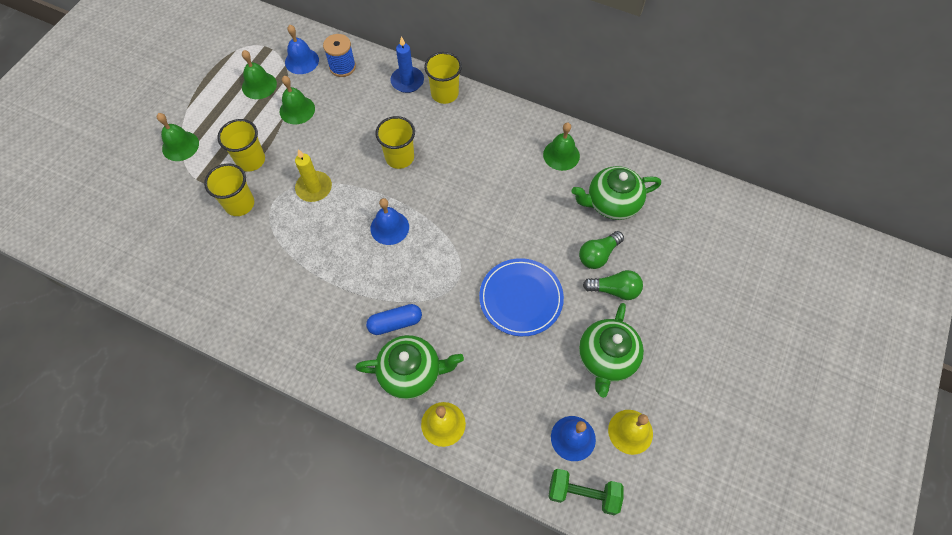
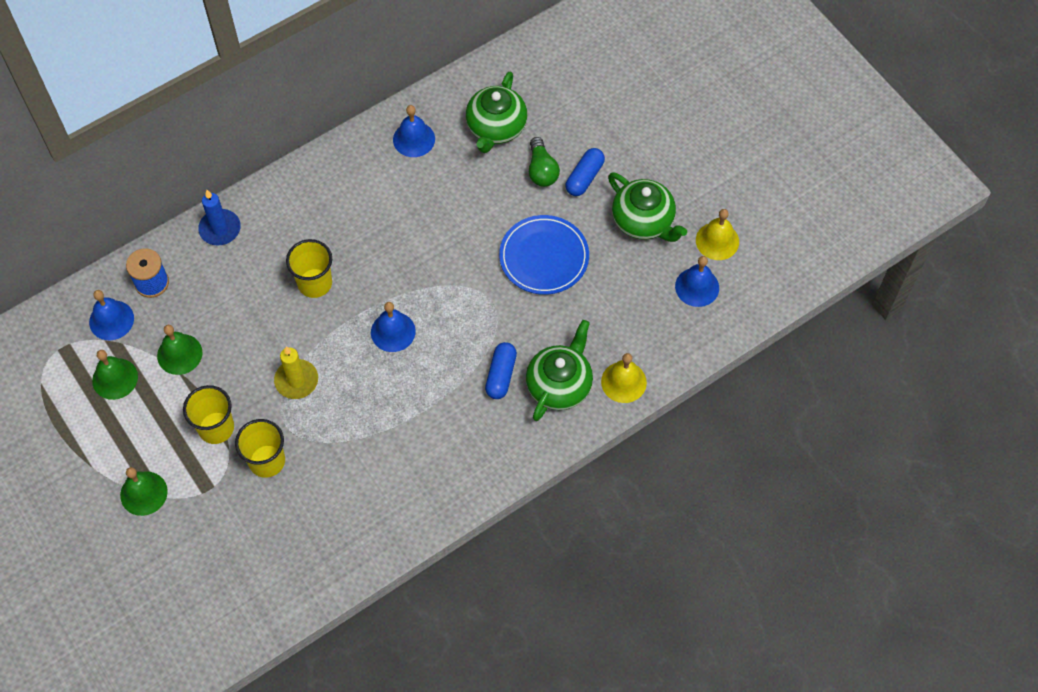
camera: 60 degrees left, 0 degrees up
(444, 94) = (263, 202): yellow cup -> none
(561, 155) = (414, 139): green bell -> blue bell
(583, 493) = (746, 305): green dumbbell -> none
(614, 290) = (584, 177): green light bulb -> blue capsule

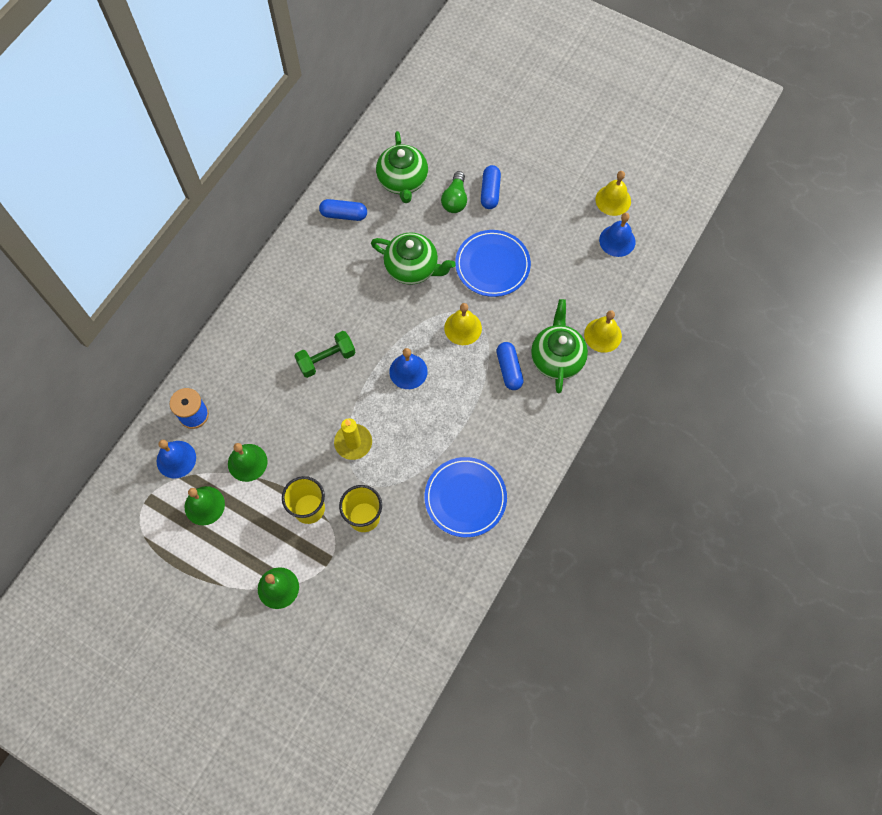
camera: 25 degrees left, 5 degrees up
(220, 229) = (227, 348): blue candle -> none
(315, 283) = (326, 359): yellow cup -> green dumbbell
(381, 488) = (465, 498): none -> blue plate
(414, 139) = (344, 215): blue bell -> blue capsule
(475, 310) = (463, 328): none -> yellow bell
(541, 170) = (455, 199): green light bulb -> green light bulb turned 45 degrees clockwise
(644, 221) = (552, 207): green teapot -> green teapot (412, 268)

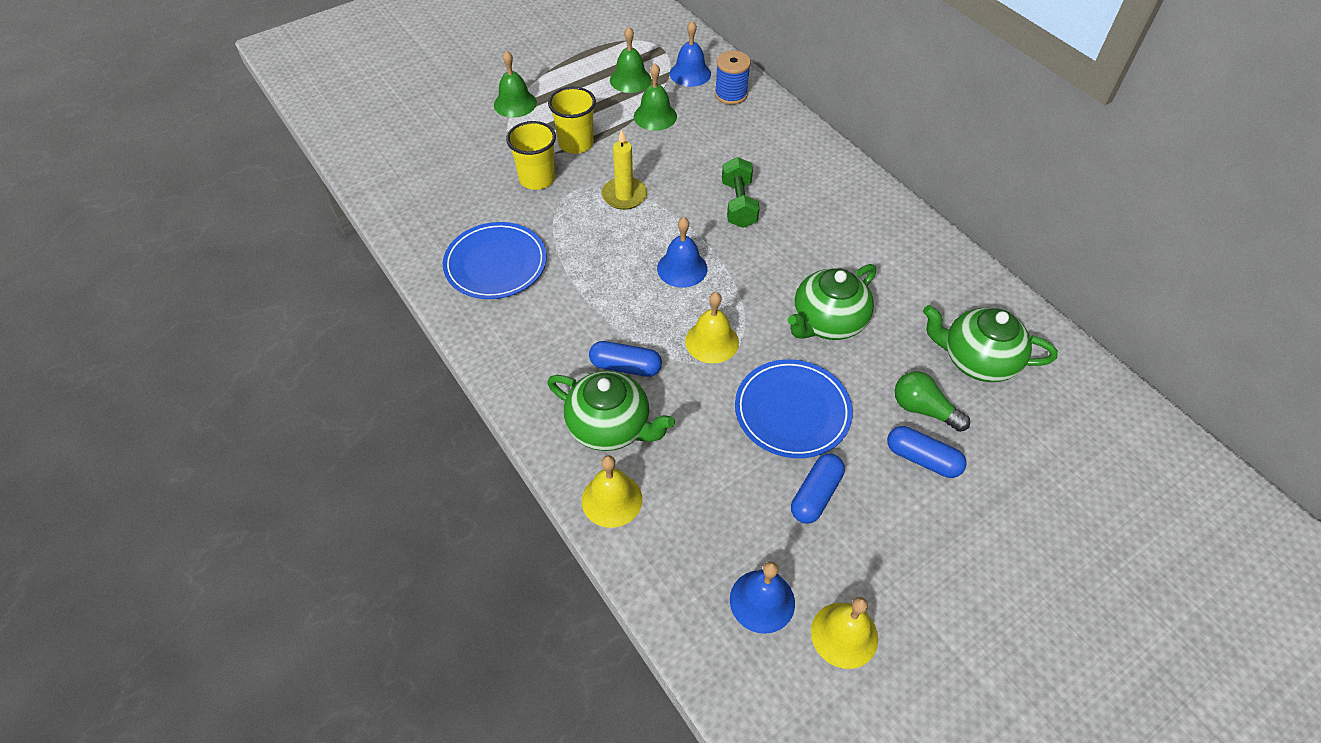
camera: 115 degrees right, 15 degrees down
(344, 215) = (940, 280): blue capsule -> blue capsule (815, 495)

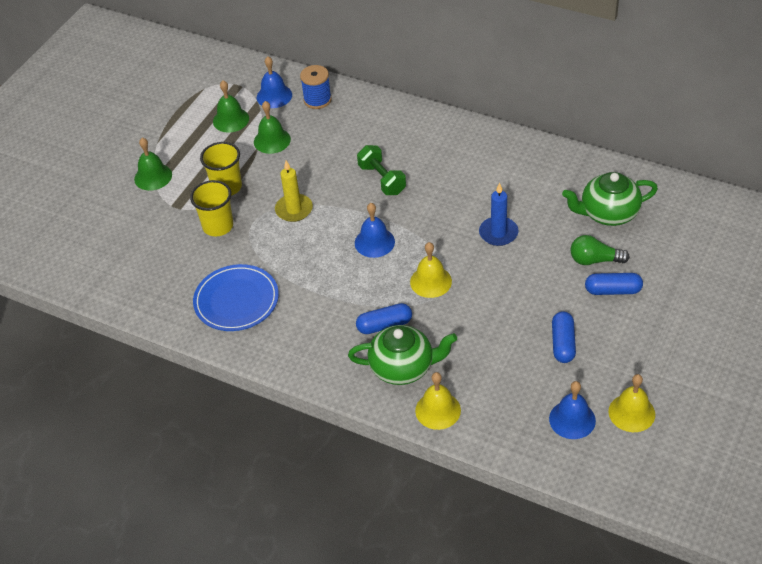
camera: 25 degrees left, 5 degrees down
(792, 411) = (514, 300): blue plate -> none
(827, 322) = (498, 233): green teapot -> blue candle

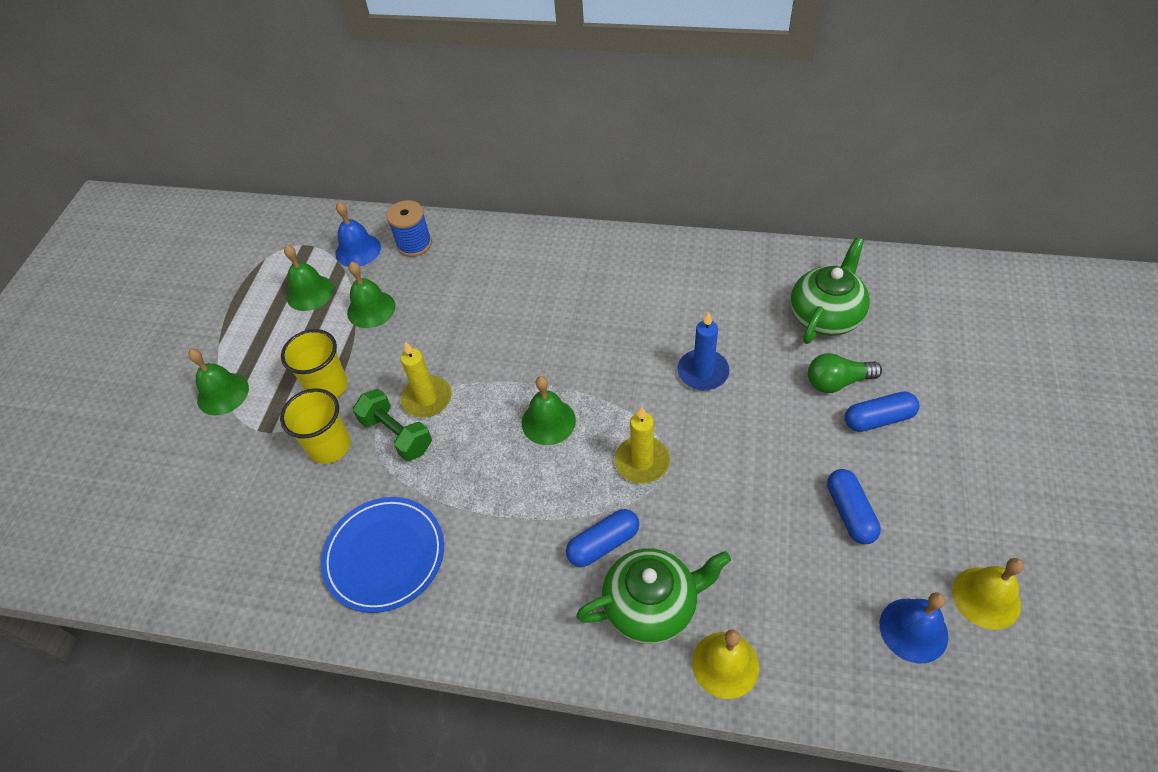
camera: 15 degrees left, 5 degrees up
(374, 242) = (548, 421): blue bell -> green bell
(382, 179) = (529, 332): green dumbbell -> green dumbbell (396, 434)
(430, 281) = (642, 462): yellow bell -> yellow candle
(608, 213) = (825, 315): green teapot -> green teapot turned 150 degrees clockwise

